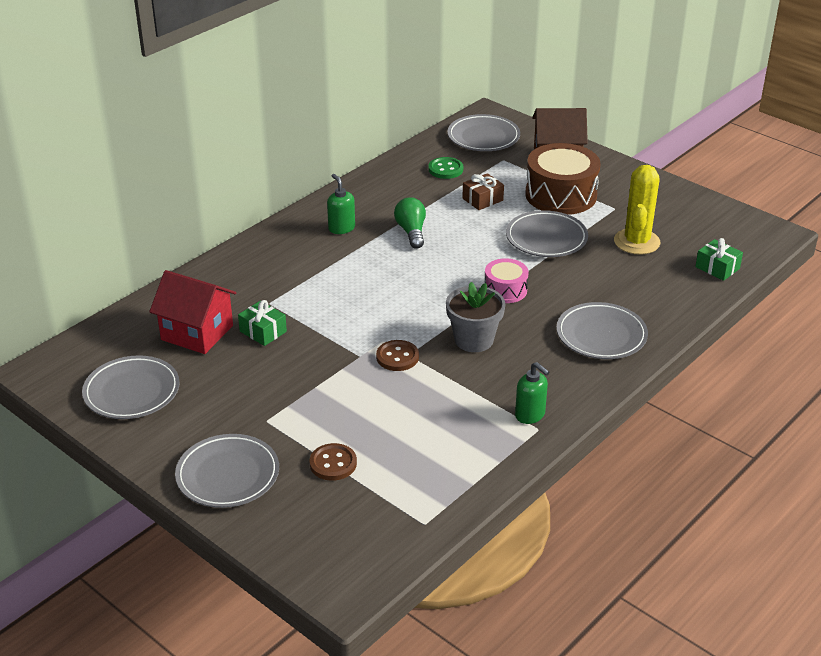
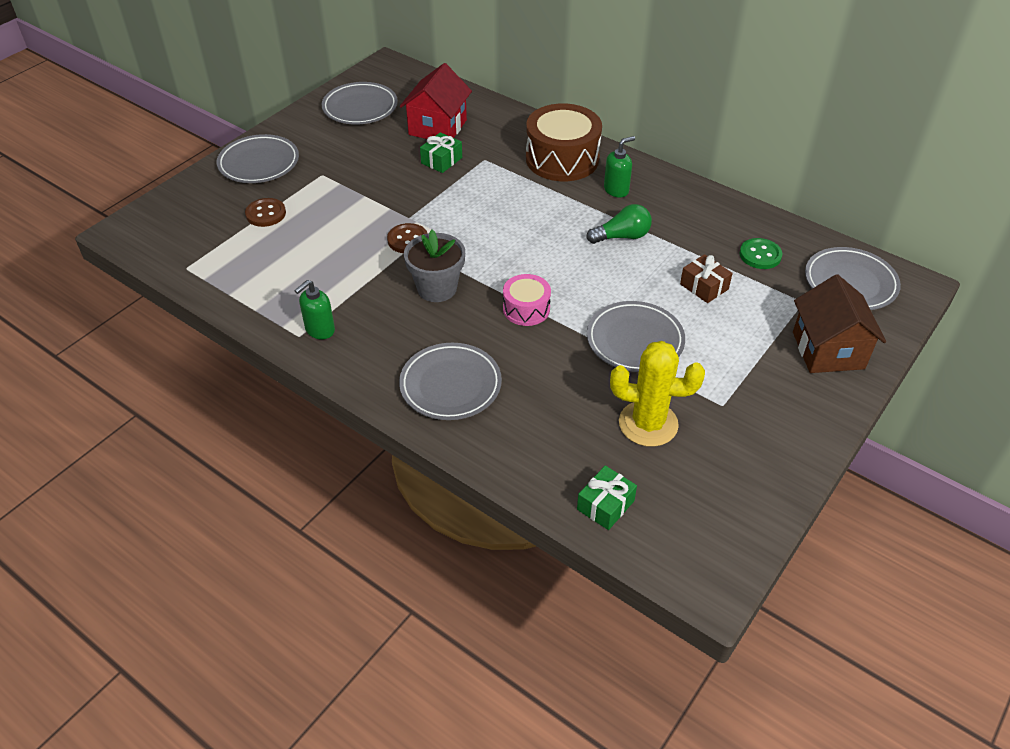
camera: 85 degrees right, 10 degrees up
(561, 195) = (737, 353): brown drum -> brown drum (562, 159)

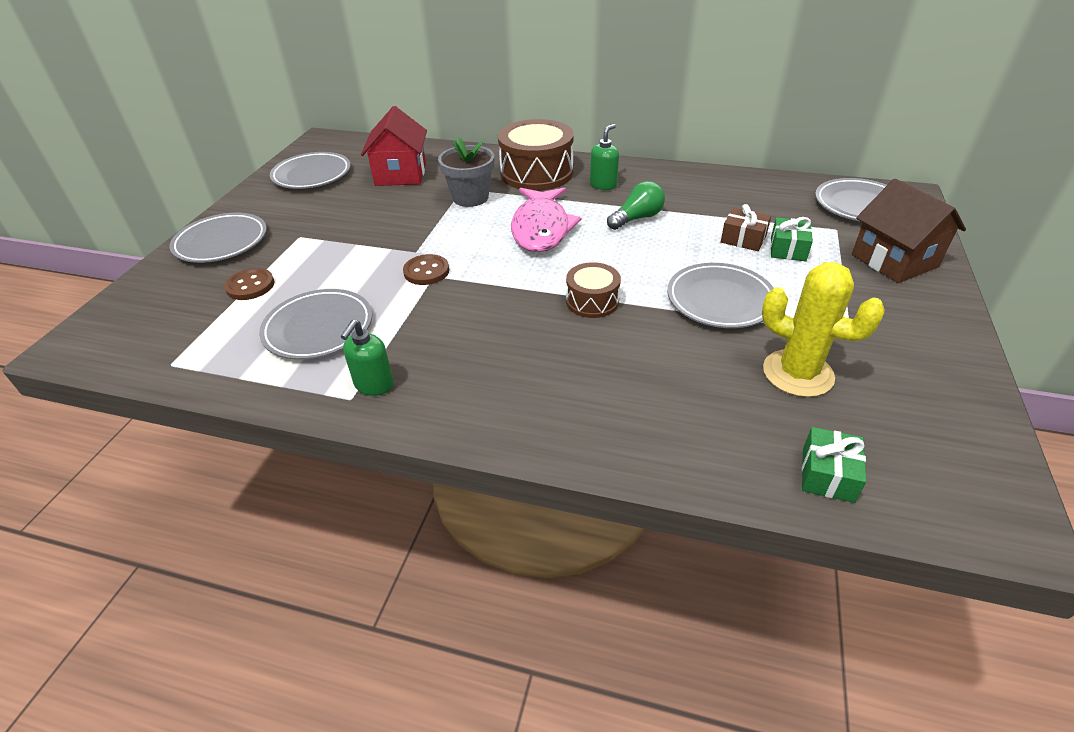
camera: 20 degrees left, 5 degrees down
(437, 288) = (485, 307): grey flower pot -> grey flower pot (470, 198)
(441, 160) = (421, 198): green gift -> green gift (788, 249)
(450, 385) = (563, 399): grey plate -> grey plate (319, 329)
(526, 309) = (592, 301): pink drum -> brown drum
(528, 223) = (541, 229): none -> pink fish
(648, 424) = (797, 373): yellow cactus -> yellow cactus turned 45 degrees clockwise
(760, 255) = (768, 203): green button -> none

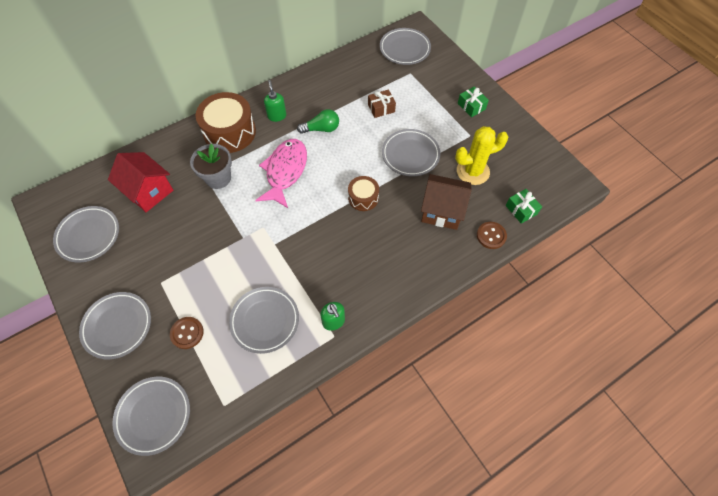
camera: 50 degrees left, 20 degrees up
(123, 323) = (153, 415): none -> grey plate
(426, 271) = (266, 244): brown button -> brown button (491, 236)
(541, 229) = (285, 171): pink fish -> pink fish turned 120 degrees counterclockwise
(637, 218) = (321, 129): green light bulb -> green light bulb turned 75 degrees clockwise
(788, 249) = (404, 101): green gift -> green gift (471, 106)
(894, 260) = (448, 78): brown house -> brown house (442, 211)

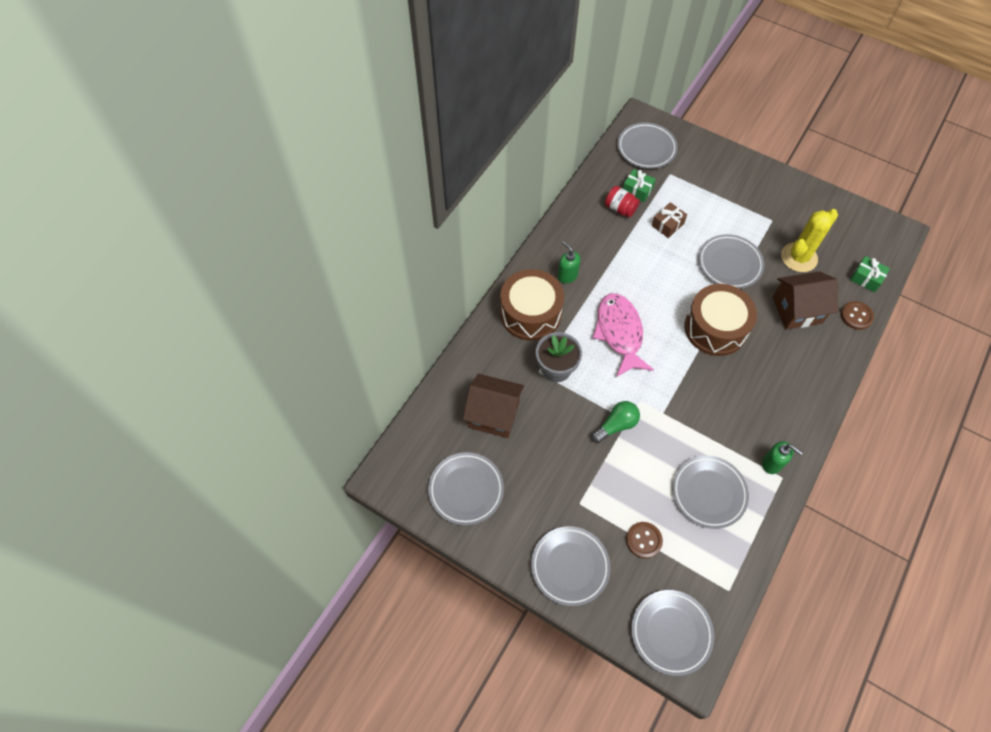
camera: 25 degrees left, 0 degrees up
(149, 191) = (493, 414): red house -> brown house
(321, 129) = (623, 271): green light bulb -> green light bulb (616, 425)
(352, 84) = (620, 209): none -> red jar
(363, 198) = (715, 328): brown drum -> brown drum, size x1.83
(471, 106) = (753, 188): green gift -> green gift (637, 190)

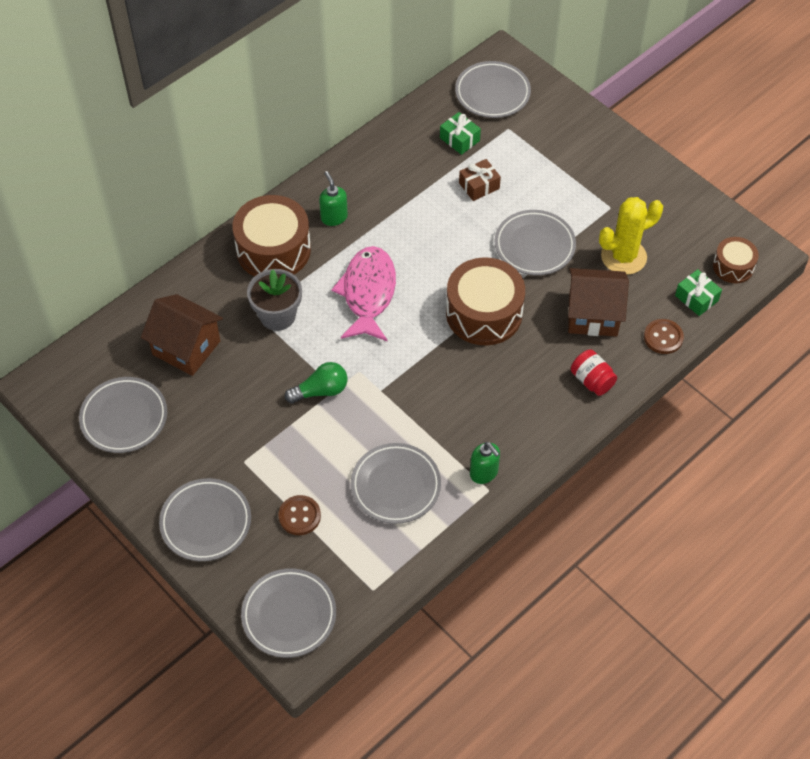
camera: 15 degrees right, 5 degrees down
(620, 209) = (429, 156): red jar -> red jar (592, 380)
(881, 247) = (733, 266): none -> brown drum

